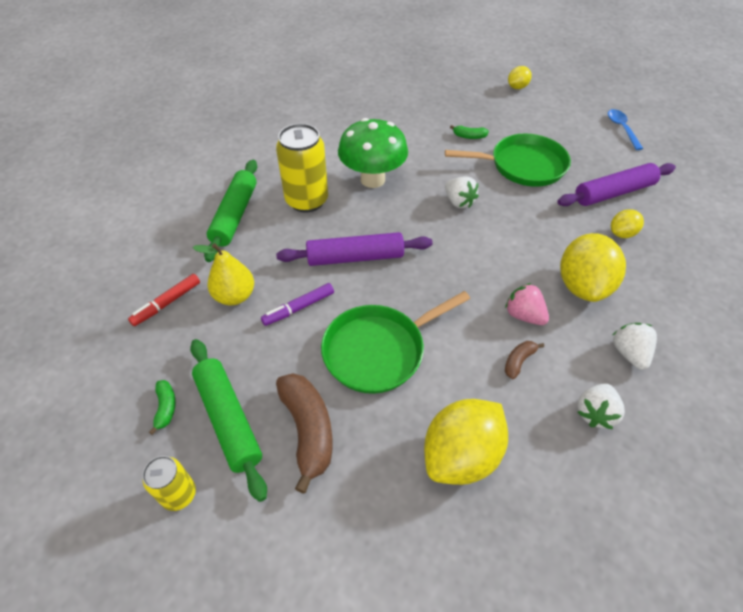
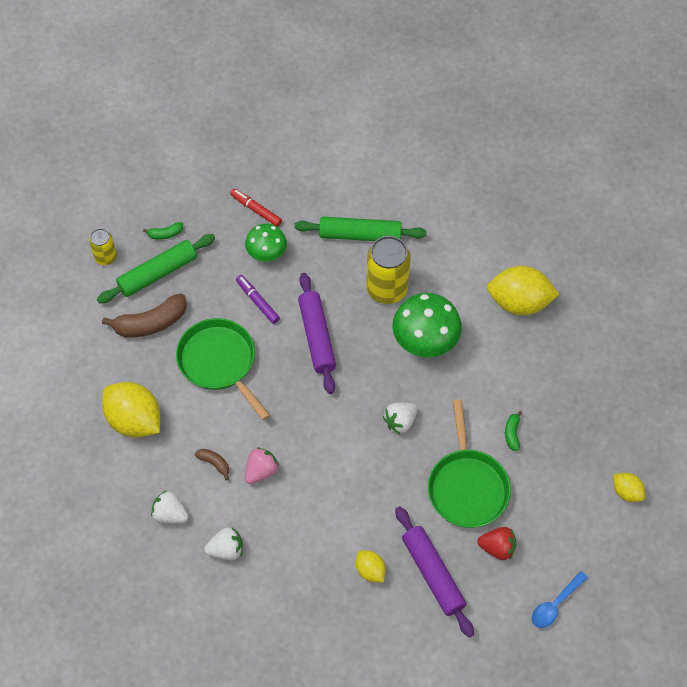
camera: 85 degrees right, 10 degrees up
(235, 296) = (267, 254): yellow pear -> green mushroom
(579, 154) = (497, 548): none -> red strawberry
(582, 286) = (298, 523): yellow lemon -> yellow lemon (519, 302)
(621, 129) = (555, 604): blue spoon -> blue spoon turned 150 degrees clockwise

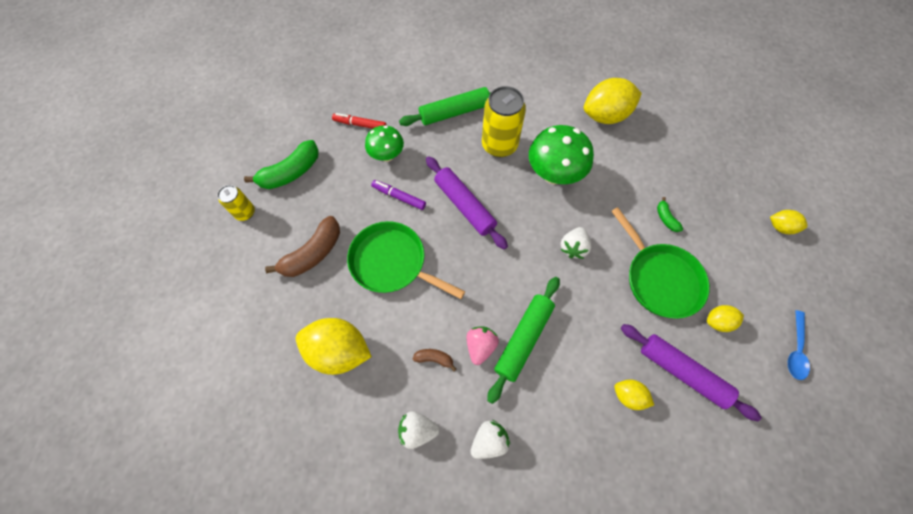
camera: 25 degrees left, 5 degrees up
(157, 273) = (299, 208): green rolling pin -> green rolling pin (523, 339)
(165, 234) = (291, 172): green banana -> green banana, size x2.06
(497, 548) = (718, 321): red strawberry -> yellow lemon

